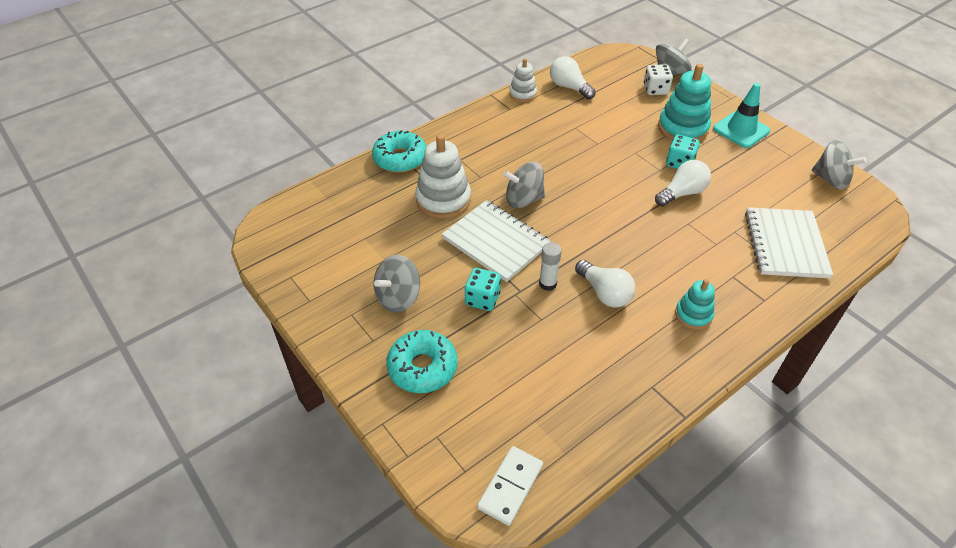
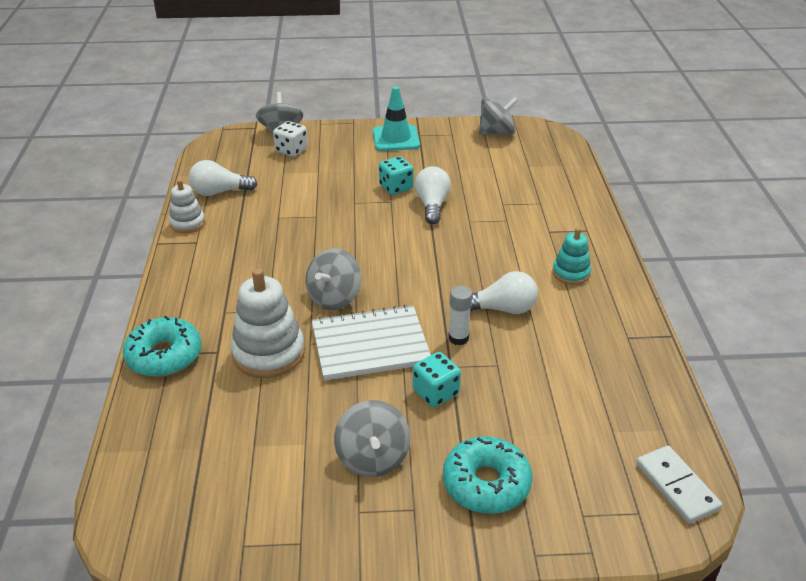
camera: 55 degrees left, 10 degrees down
(682, 128) = (357, 163): turquoise stacking toy -> none
(785, 244) = (541, 189): white notebook -> none

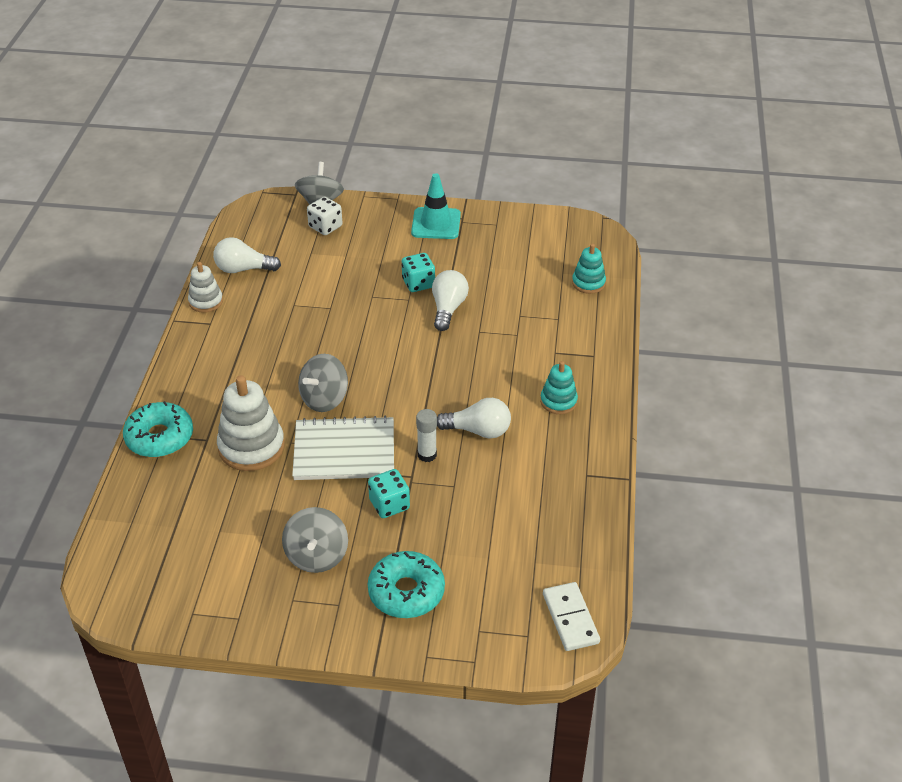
camera: 10 degrees right, 5 degrees up
(496, 133) = (544, 227): grey spinning top -> none
(555, 171) = (588, 283): none -> turquoise stacking toy

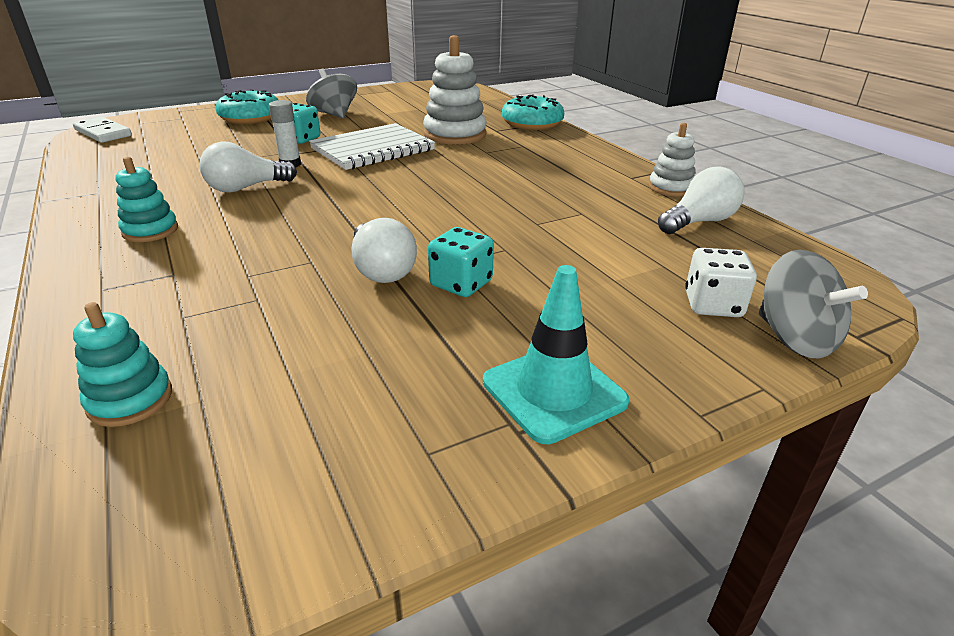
camera: 145 degrees right, 10 degrees down
(324, 399) = (433, 167): grey spinning top -> none

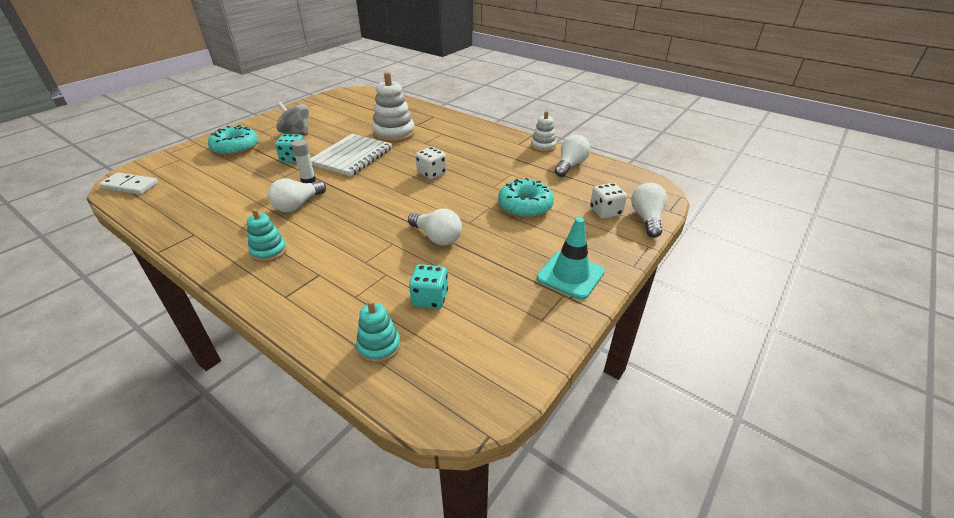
camera: 25 degrees left, 5 degrees up
(459, 188) = (431, 173): none -> white dice
(461, 284) = (485, 233): turquoise dice -> turquoise dice (430, 298)
(532, 123) = (433, 115): turquoise donut -> turquoise donut (525, 206)
(794, 338) = (646, 219): grey spinning top -> white light bulb

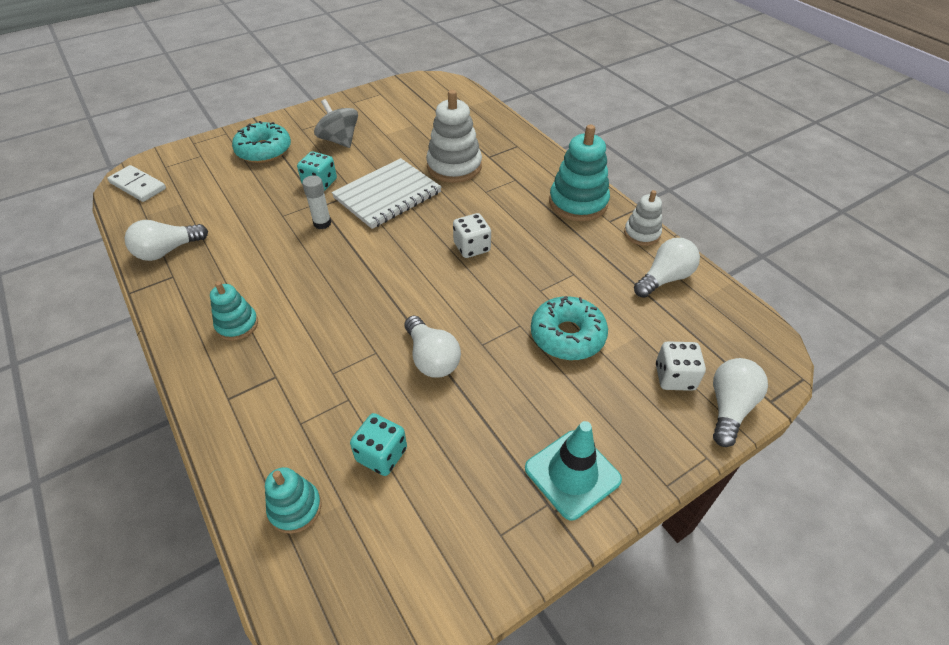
camera: 20 degrees right, 10 degrees up
(298, 205) = (295, 261): white light bulb -> white light bulb (167, 251)
(492, 138) = (578, 203): none -> turquoise stacking toy

